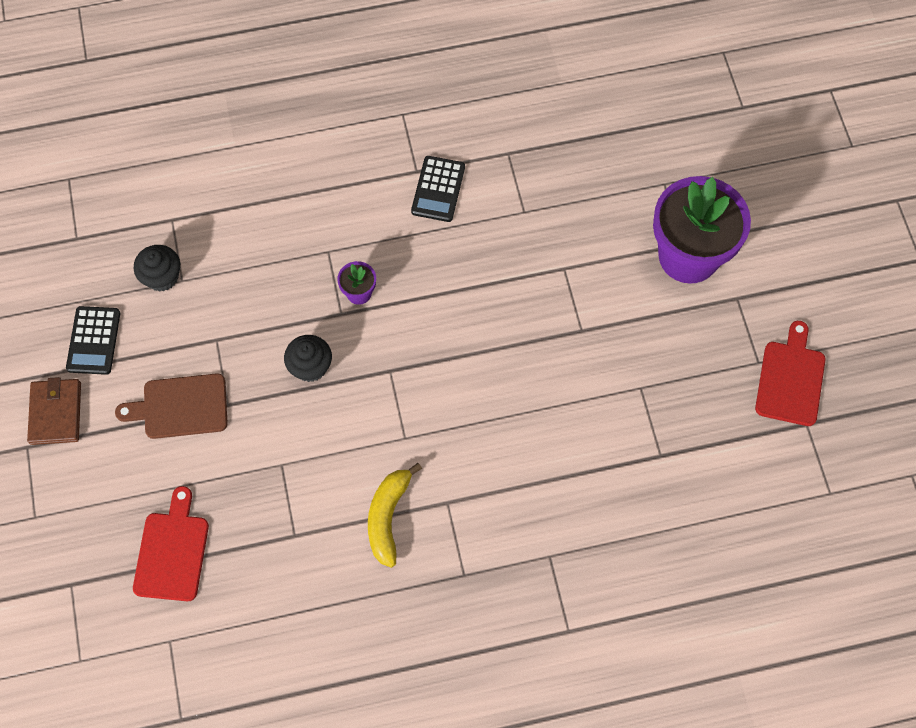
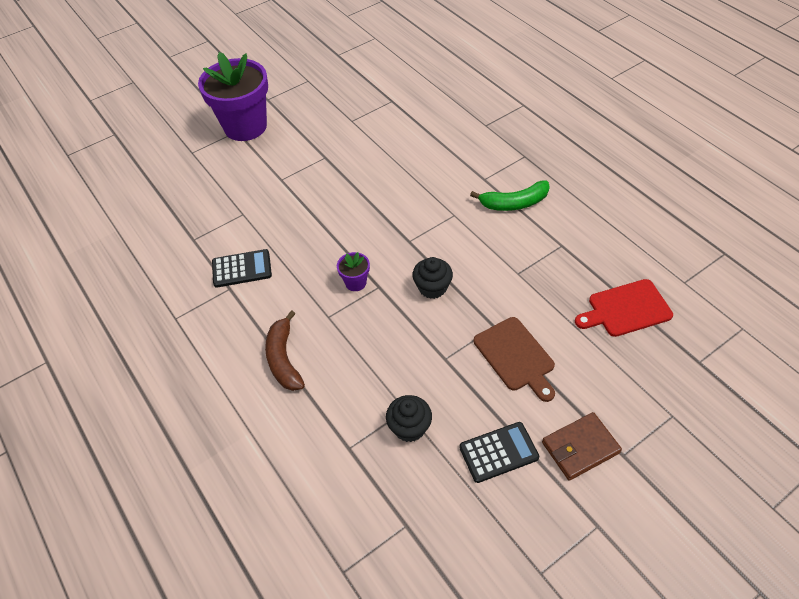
camera: 110 degrees left, 15 degrees down
(298, 195) = (284, 359): none -> brown banana
(388, 517) = (514, 203): yellow banana -> green banana
(791, 379) = (312, 66): red cutting board -> none

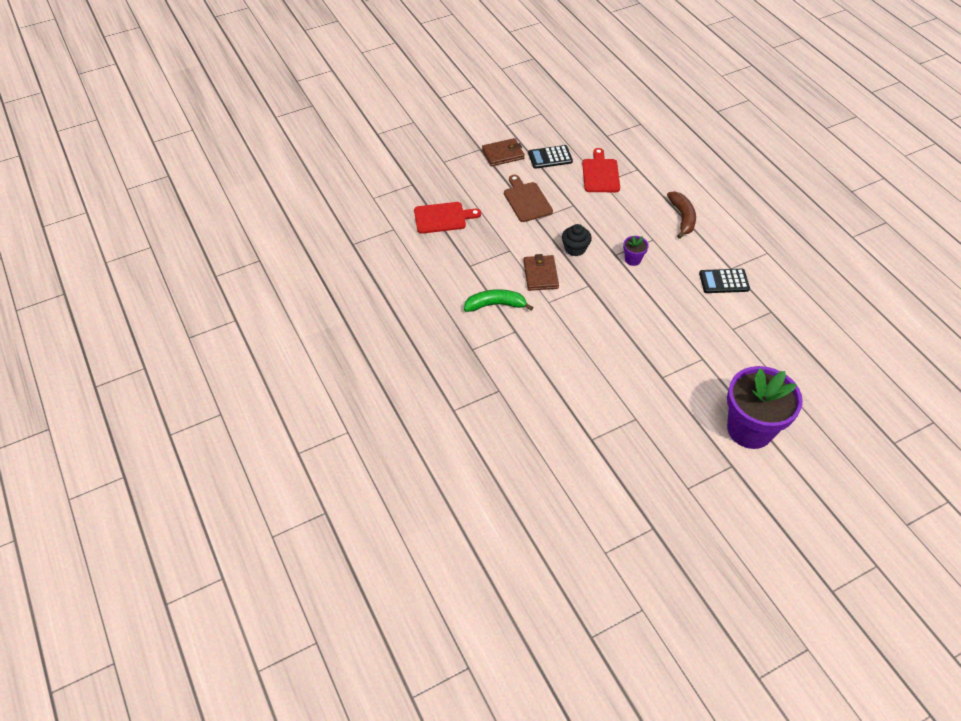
camera: 175 degrees left, 0 degrees up
(409, 427) = (600, 174): black cupcake -> red cutting board
(470, 246) = (540, 275): none -> brown wallet

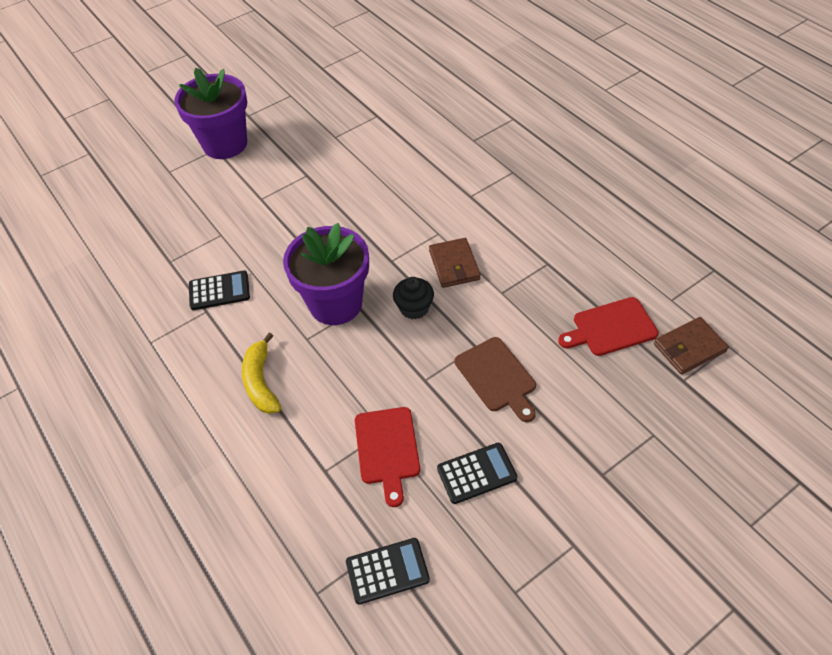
camera: 175 degrees right, 0 degrees up
(495, 305) = (500, 220): green banana -> none
(503, 154) = (559, 468): brown wallet -> brown wallet (689, 348)
(604, 127) = (387, 571): none -> black calculator
(633, 259) = (335, 304): purple flower pot -> purple flower pot, size x2.42
(682, 218) = (261, 382): brown banana -> yellow banana

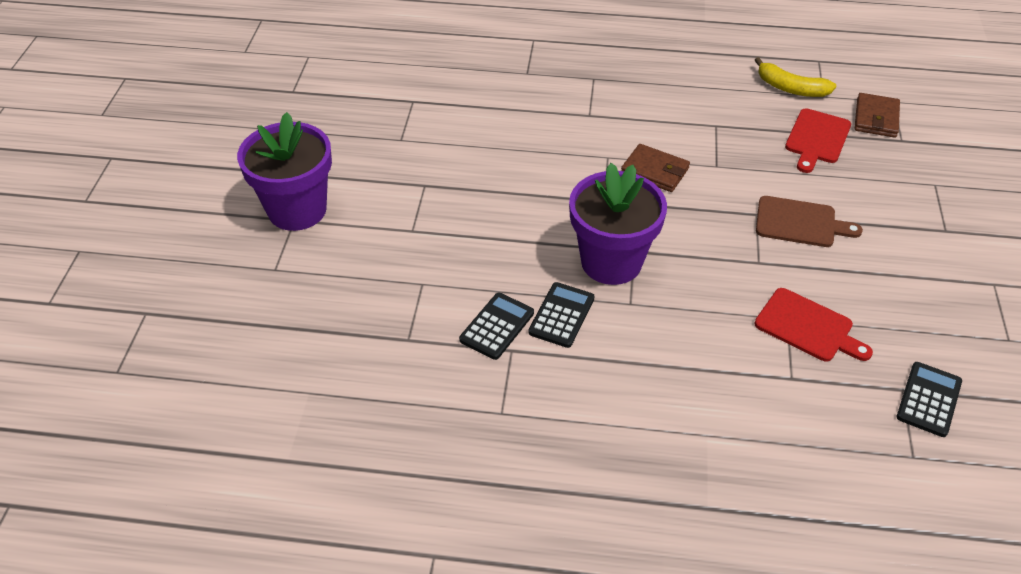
camera: 50 degrees left, 5 degrees down
(261, 382) = (646, 362): yellow banana -> yellow banana (790, 88)
(414, 308) = (674, 221): black cupcake -> none
(476, 473) = (882, 292): black calculator -> black calculator (561, 315)

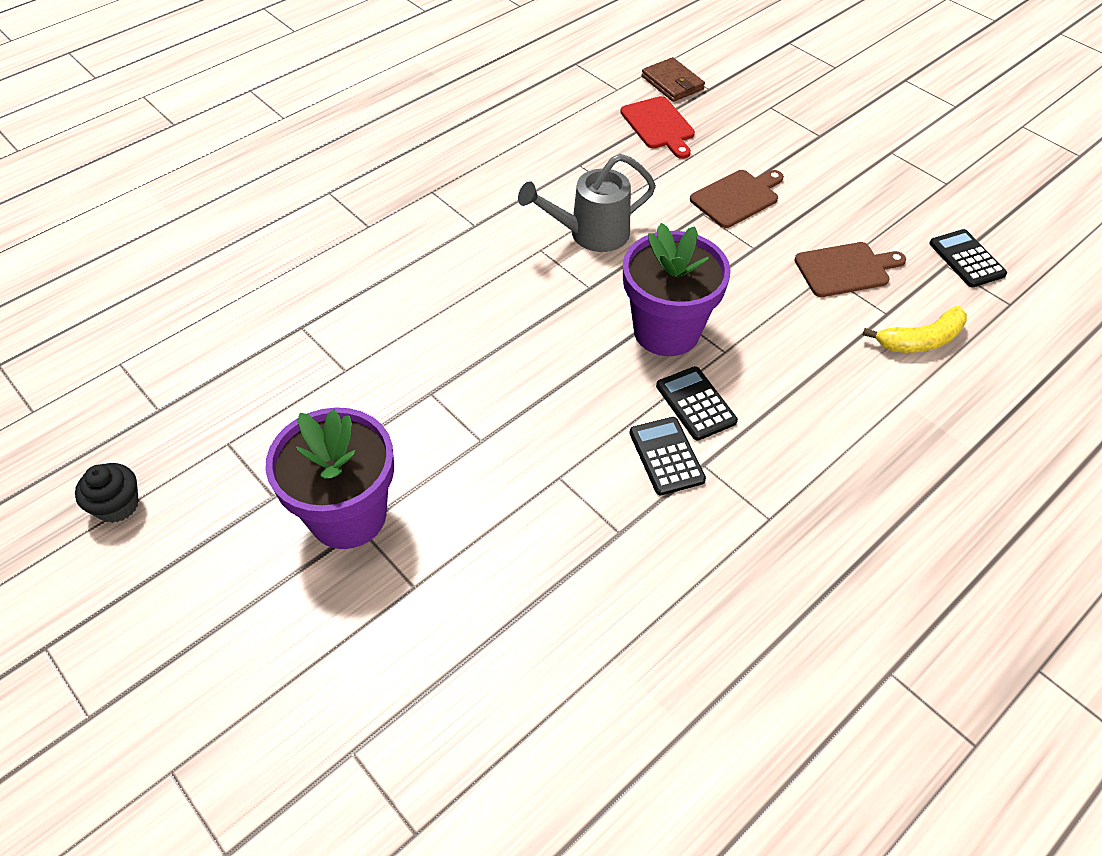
camera: 50 degrees left, 5 degrees up
(216, 121) = (117, 505): none -> black cupcake
(654, 171) = (590, 234): brown wallet -> grey watering can
(790, 88) = (587, 98): yellow banana -> yellow banana (920, 340)
(808, 327) = (846, 269): red cutting board -> brown cutting board

